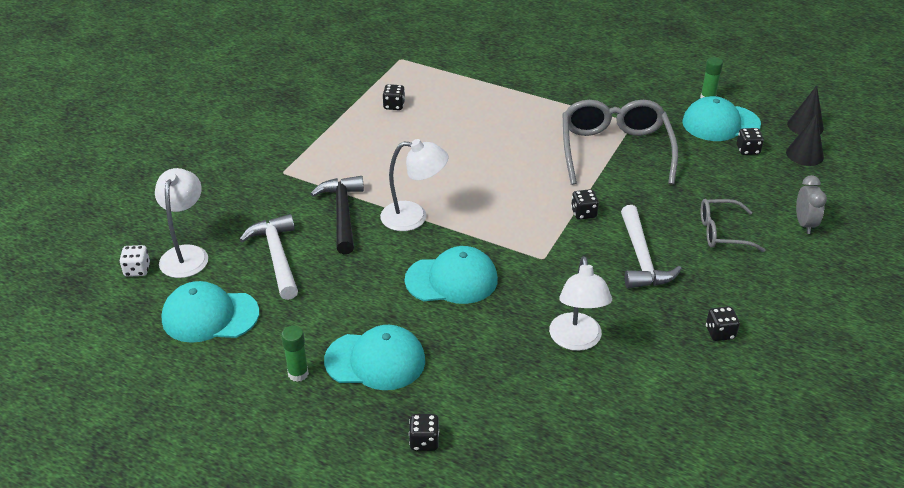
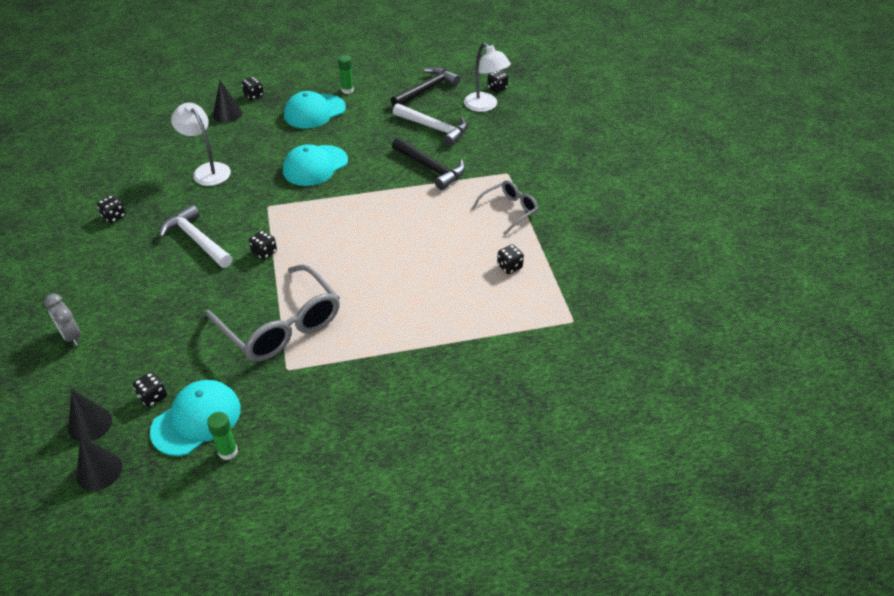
camera: 140 degrees right, 5 degrees up
(137, 270) = (497, 88): white dice -> black dice
(210, 316) = (426, 89): turquoise cap -> black hammer
(414, 217) = (382, 189): white lamp -> none
(487, 425) = (227, 114): none -> black cone
(723, 232) = (142, 292): grey glasses -> grey glasses (508, 211)

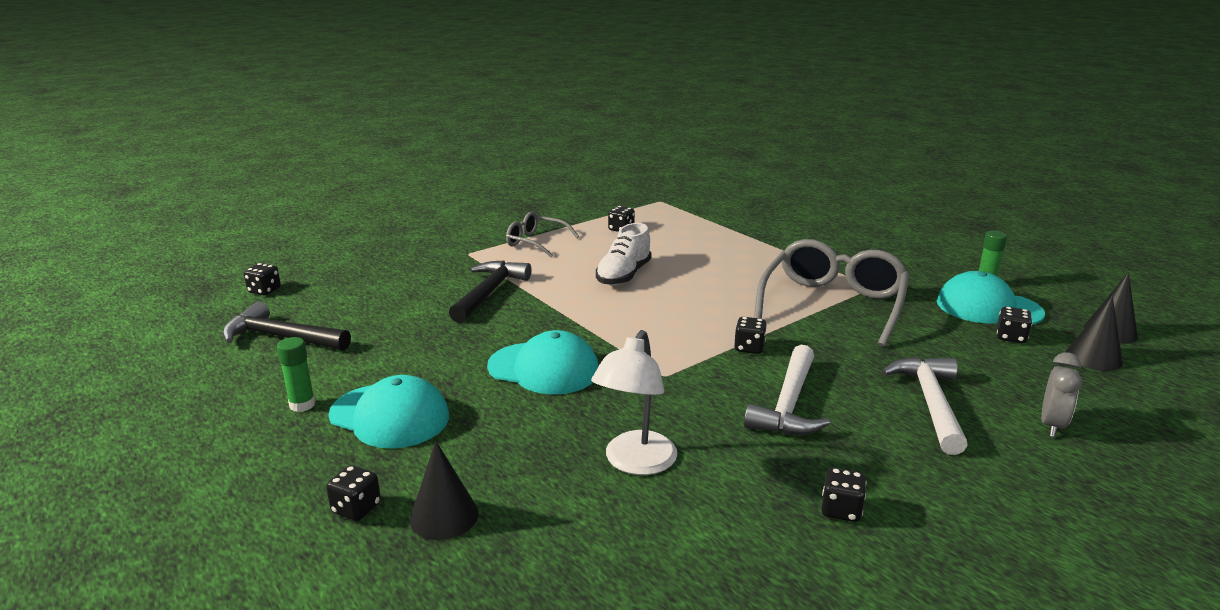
camera: 115 degrees left, 20 degrees down
(413, 236) = (623, 275): none -> white shoe
(434, 128) = (392, 309): white hammer -> white hammer (930, 403)
(485, 106) = (317, 289): white lamp -> none

